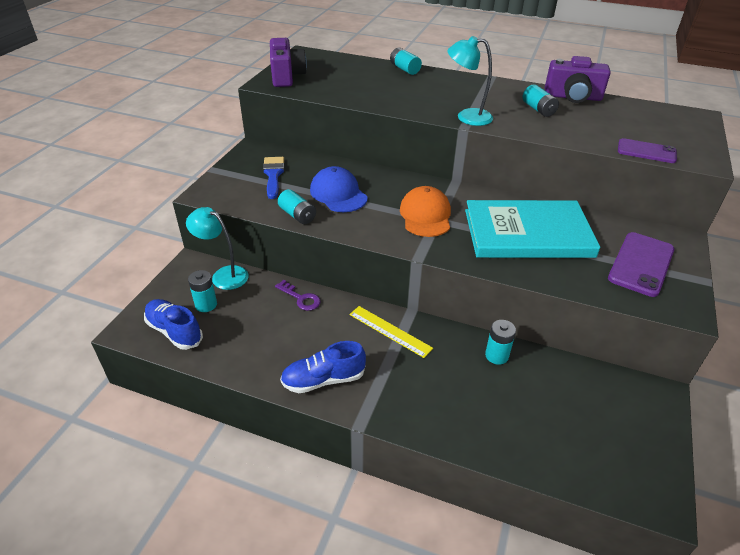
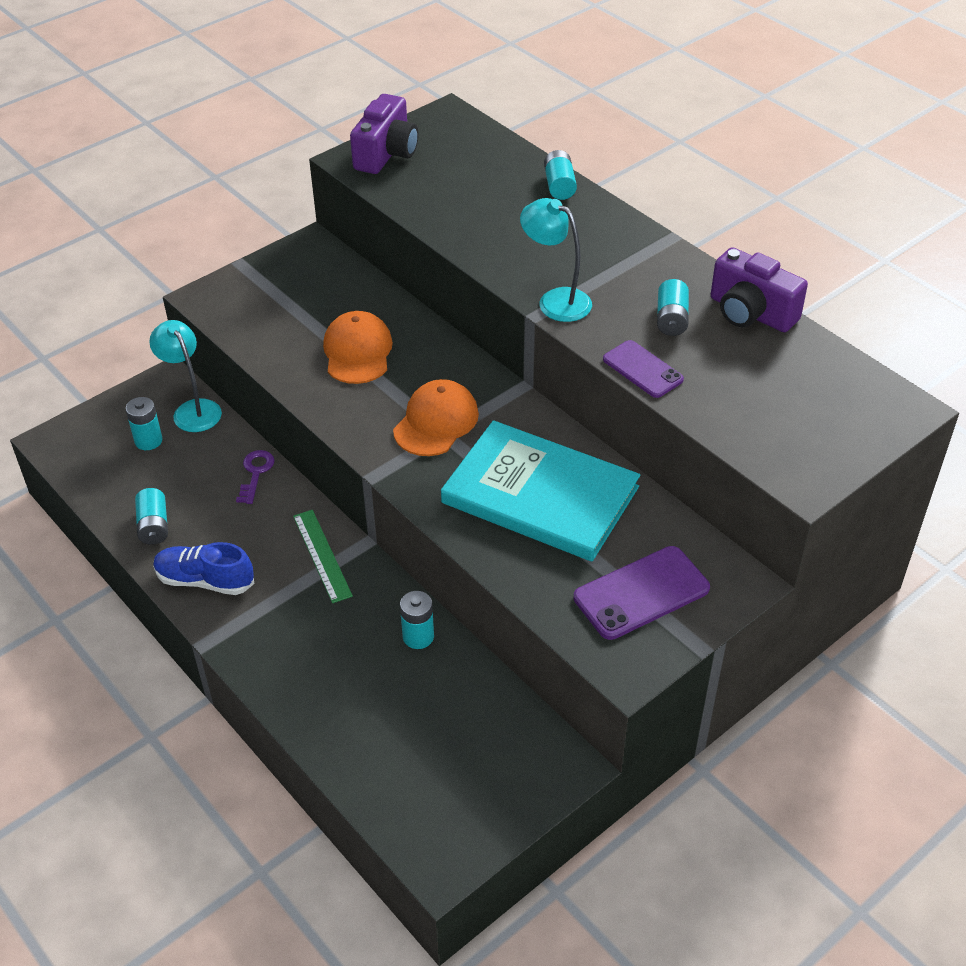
camera: 30 degrees right, 5 degrees up
(174, 331) = (96, 461): blue shoe -> none
(273, 175) = (303, 295): blue brush -> none
(297, 215) = (284, 366): turquoise battery -> turquoise battery (154, 526)
(301, 298) = (255, 473): purple key -> purple key turned 150 degrees counterclockwise
(338, 194) = (357, 352): blue cap -> orange cap
(390, 331) = (322, 555): yellow ruler -> green ruler
(646, 151) = (740, 439): purple phone -> purple phone (642, 369)

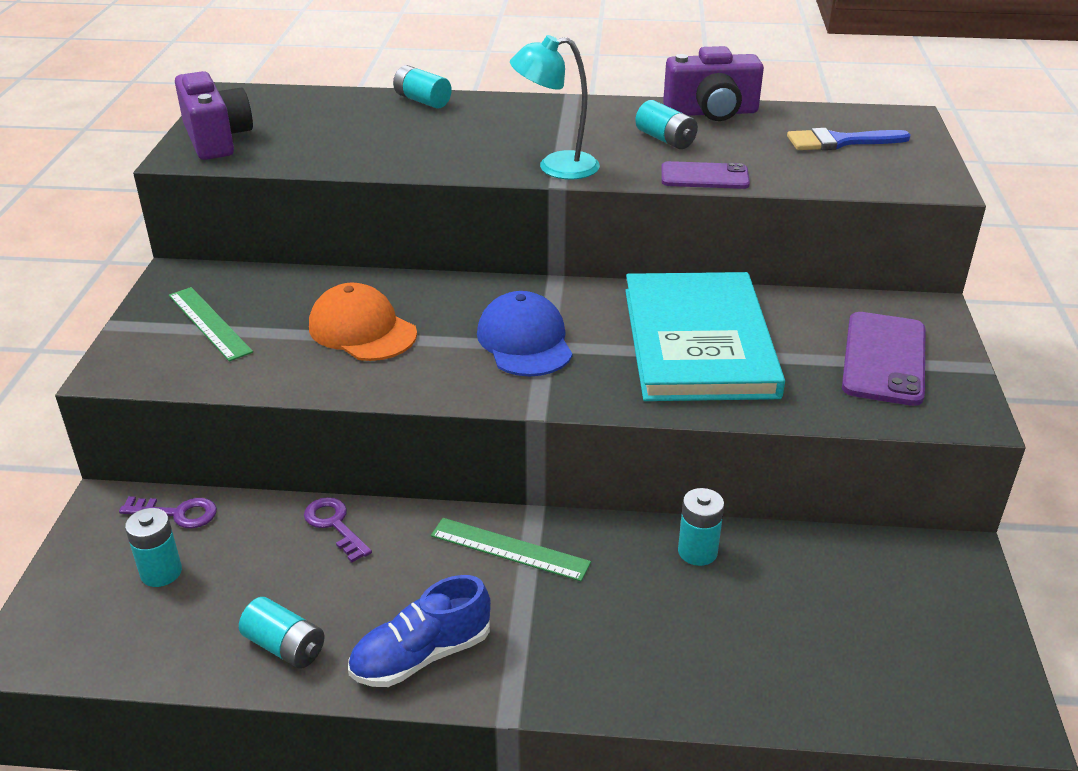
camera: 45 degrees left, 10 degrees down
(193, 409) = (177, 513): turquoise lamp -> purple key
(286, 293) = (209, 323): none -> green ruler
(436, 422) = (525, 341): orange cap -> blue cap
(540, 495) = (699, 342): turquoise book -> turquoise book turned 75 degrees counterclockwise
(802, 399) = (839, 142): none -> blue brush

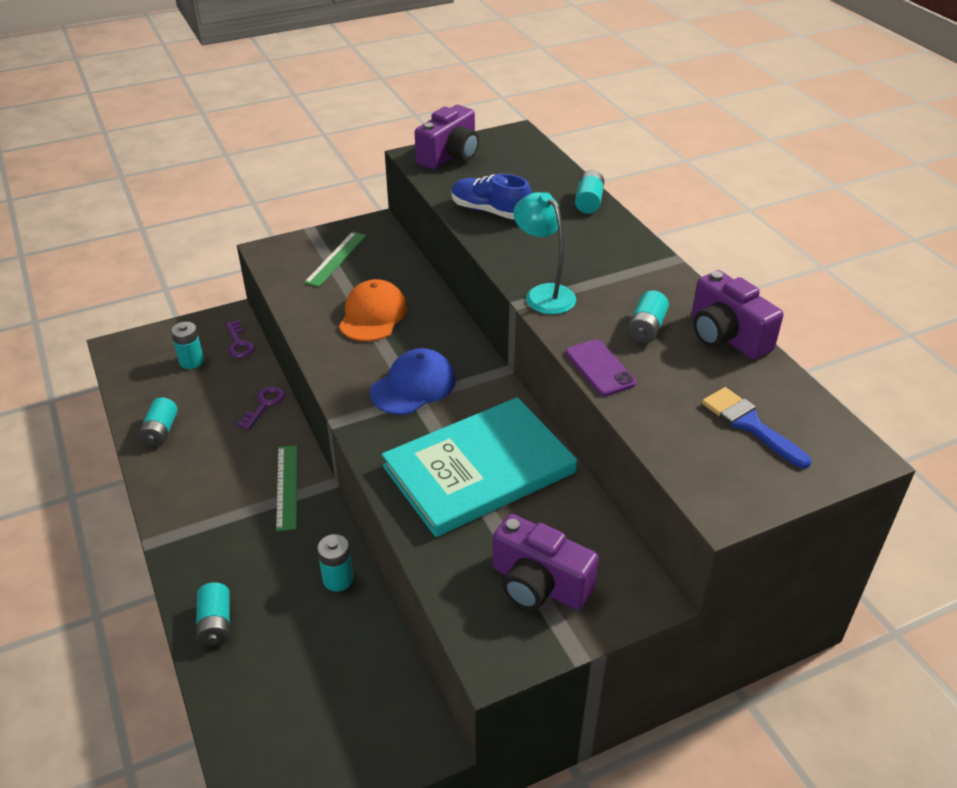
camera: 60 degrees right, 5 degrees up
(421, 655) = (179, 487): blue shoe -> blue shoe (490, 211)
(703, 683) = (215, 624): none -> turquoise battery
(884, 359) = (538, 584): purple phone -> purple camera

